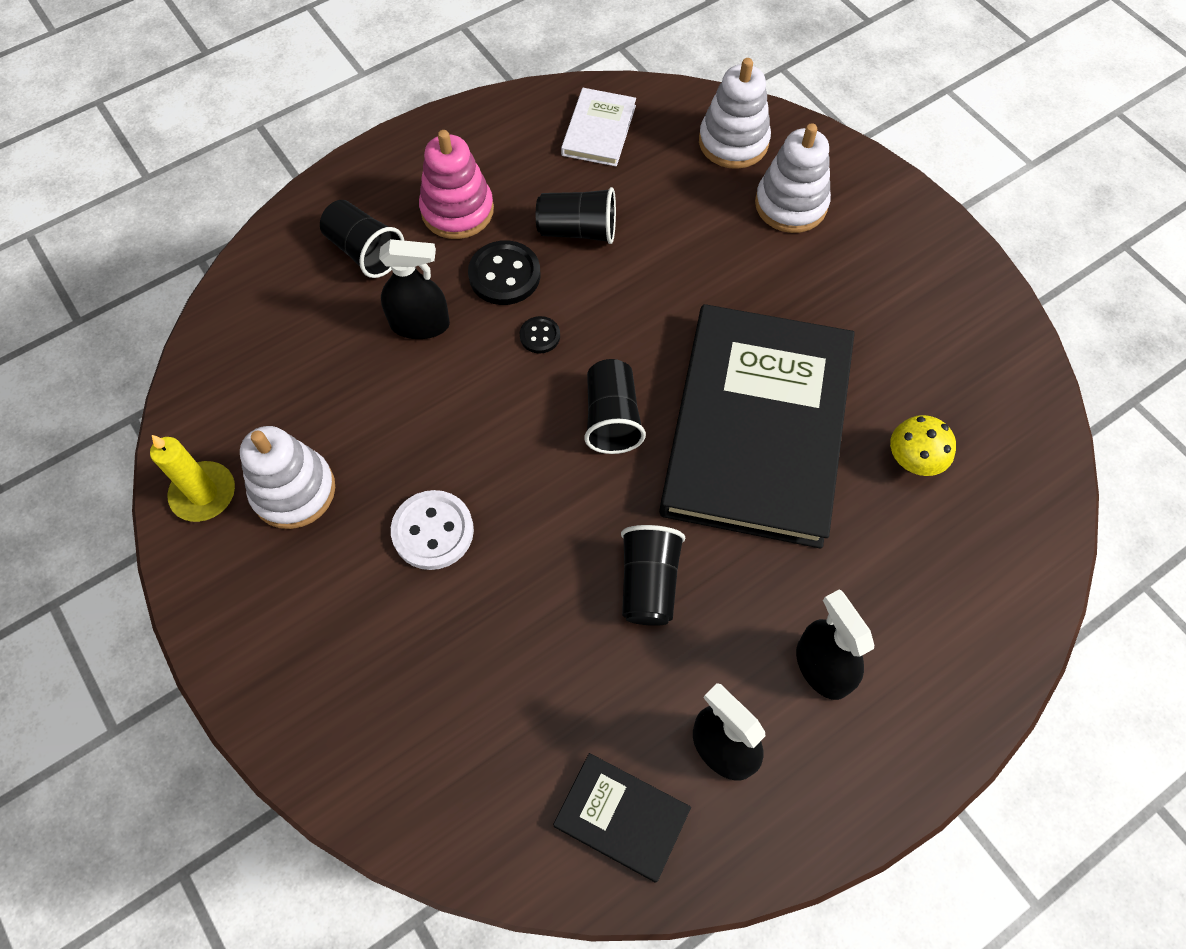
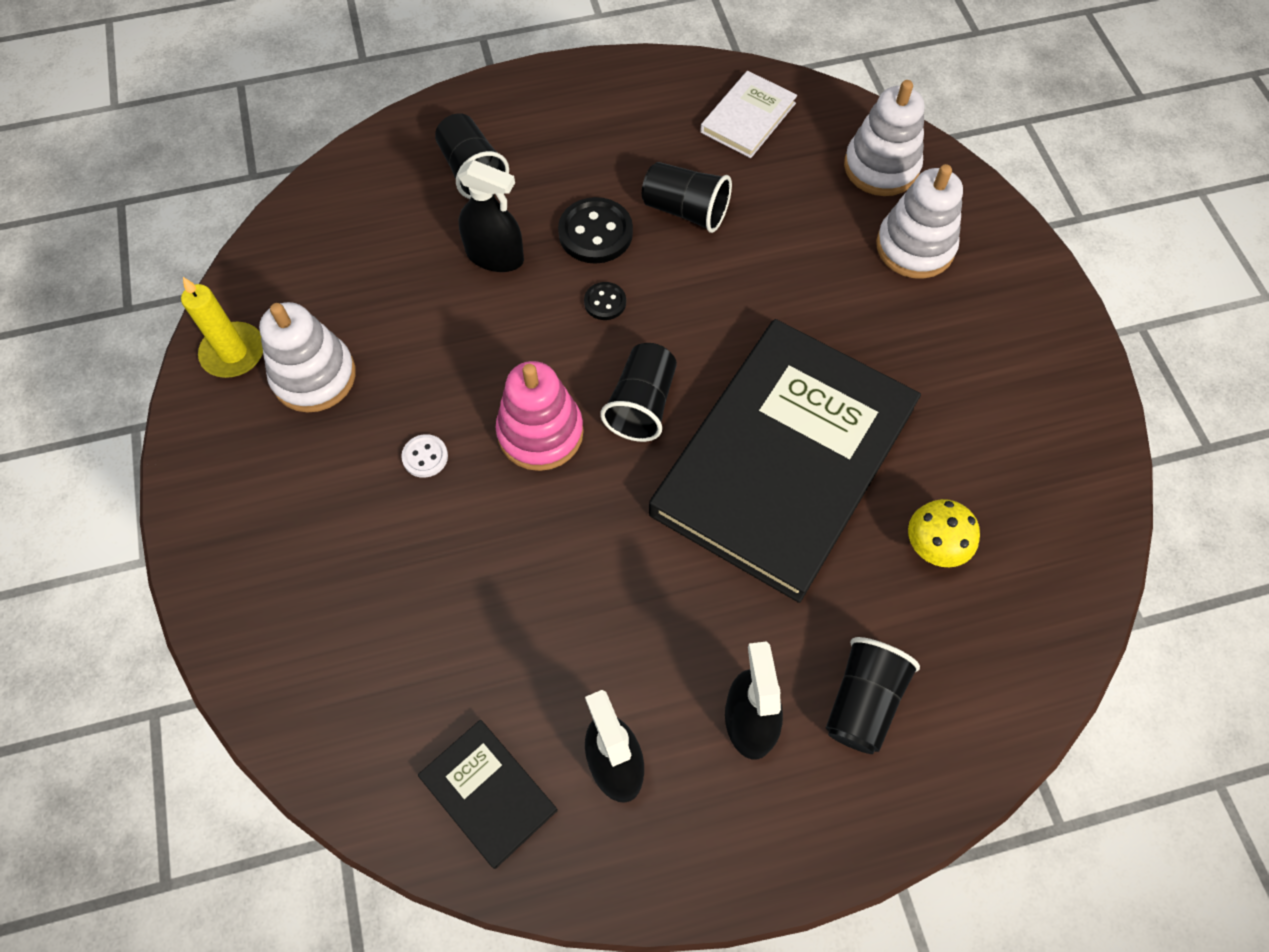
camera: 20 degrees right, 0 degrees up
(433, 531) = (425, 457): white button -> white button, size x0.55
(457, 210) = (576, 157): pink stacking toy -> pink stacking toy (540, 432)
(648, 583) = (610, 577): black cup -> black cup (863, 702)

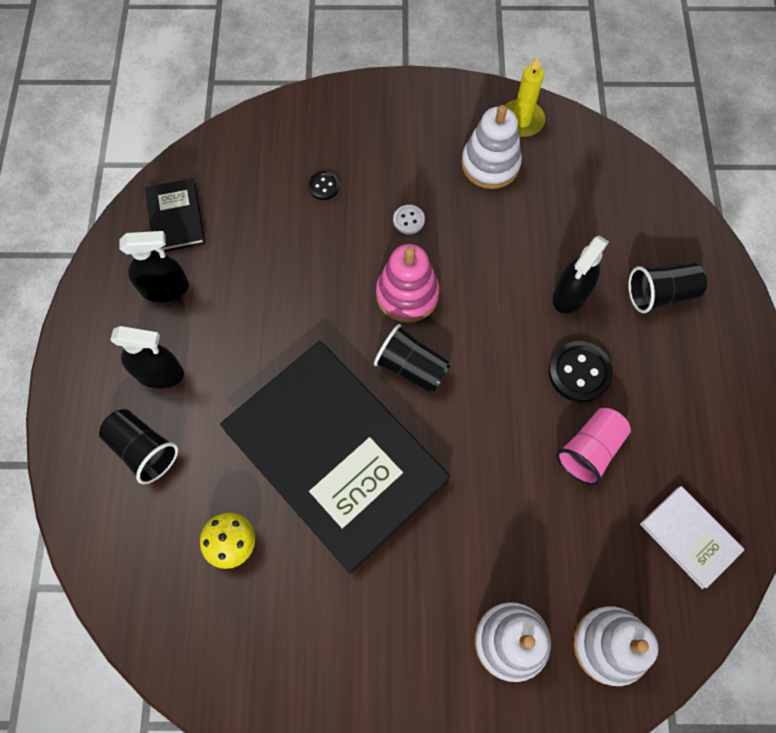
camera: 105 degrees right, 5 degrees up
(488, 793) = (176, 218): black book -> black book turned 75 degrees counterclockwise
(605, 302) = (509, 363): black button -> black button (324, 186)
(685, 210) = (589, 450): black cup -> pink cup

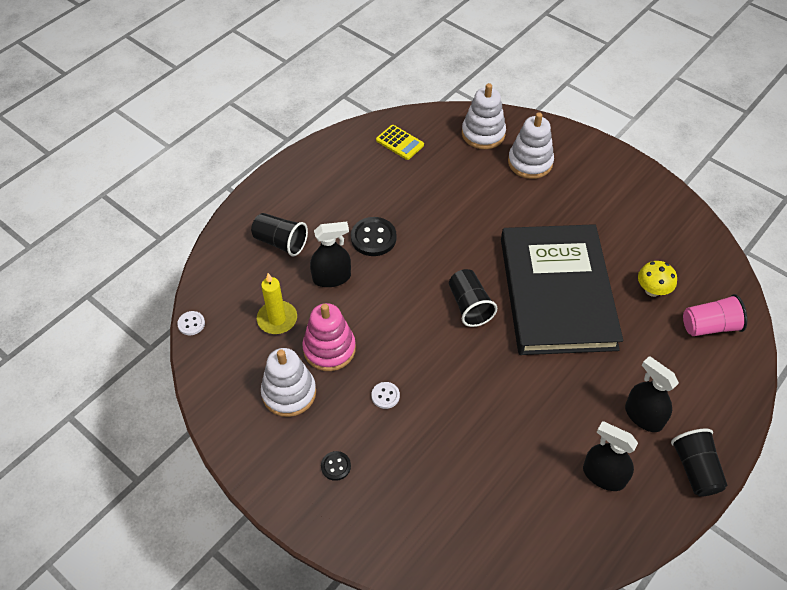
camera: 140 degrees left, 15 degrees down
(143, 449) = (681, 375): black cup -> black cup (695, 469)
(176, 218) = (559, 529): black book -> none
(324, 186) = (423, 468): black button -> black button (336, 466)
(407, 294) = (433, 349): pink stacking toy -> pink stacking toy (329, 349)
(521, 120) = (231, 408): yellow candle -> yellow candle (277, 319)
(589, 450) = (409, 203): pink cup -> pink cup (709, 326)
(637, 158) = (191, 324): none -> white button
(689, 537) = (400, 143): white book -> yellow calculator

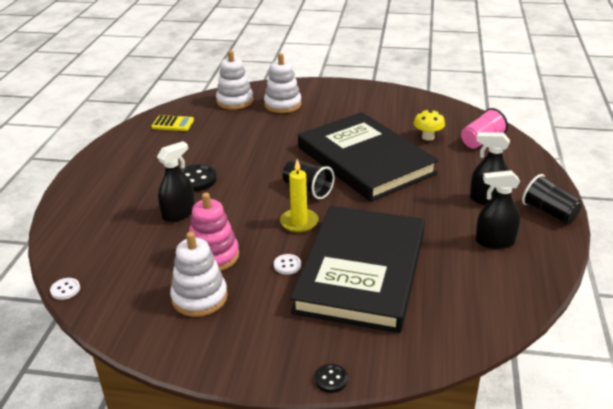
camera: 30 degrees left, 20 degrees down
(277, 319) = (149, 255): yellow candle -> yellow candle (299, 222)
(280, 242) = (114, 209): black cup -> none
(336, 466) = (283, 327): black button -> black button (331, 379)
(446, 440) = (361, 271): none -> black book

